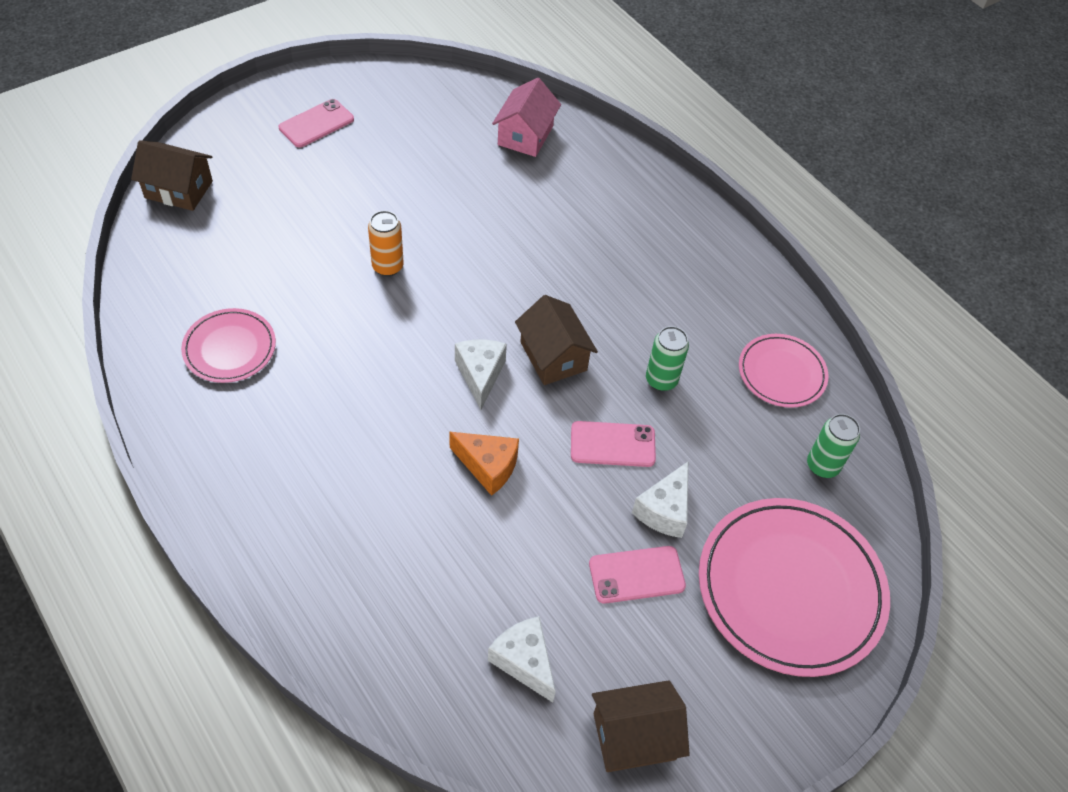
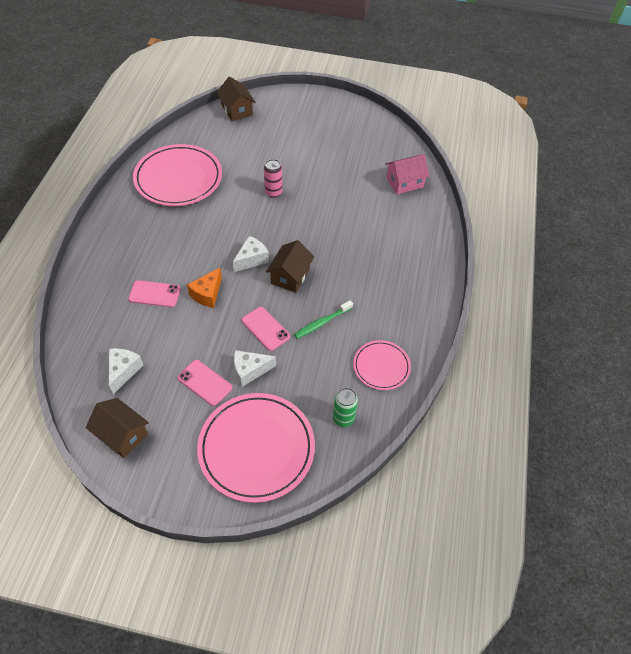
camera: 50 degrees right, 0 degrees up
(230, 348) = (178, 178): pink plate -> pink plate, size x1.86
(316, 124) = (321, 119): pink phone -> pink phone (154, 294)
(387, 266) = (273, 192): orange can -> pink can
(488, 466) = (207, 294): orange cheese -> orange cheese turned 45 degrees clockwise
(661, 380) = (322, 323): green can -> green toothbrush

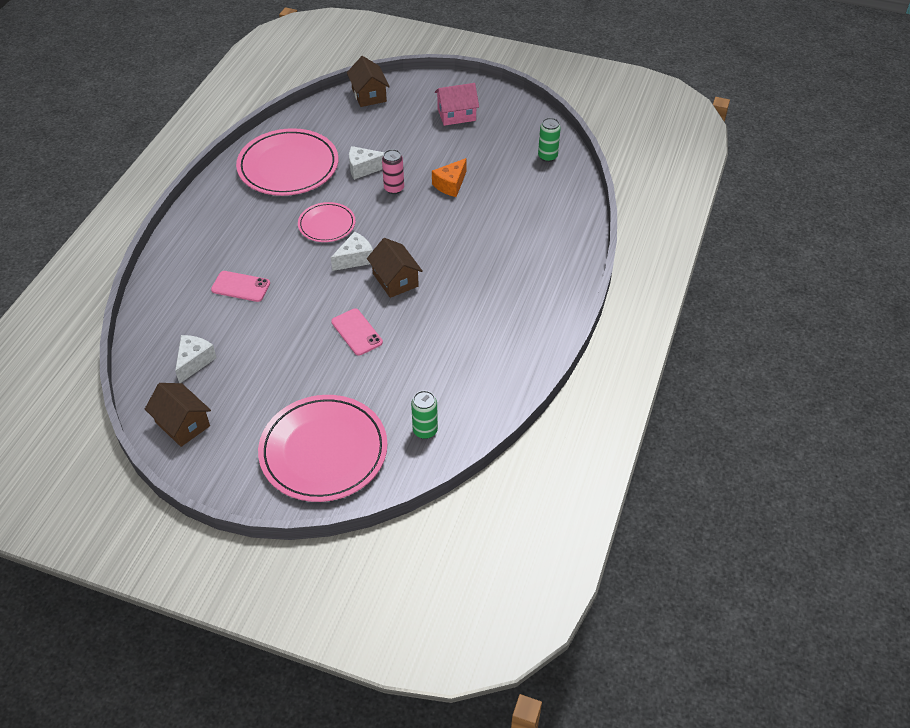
camera: 10 degrees right, 5 degrees down
(205, 383) = (279, 381): pink phone -> none
(207, 294) = (299, 291): orange cheese -> orange cheese (450, 185)
(250, 371) = (331, 373): white cheese -> white cheese (363, 168)
(290, 276) = (395, 280): brown house -> brown house turned 60 degrees counterclockwise
(322, 323) = (421, 331): green toothbrush -> none
(381, 366) = (479, 382): pink plate -> pink plate (327, 225)
(396, 155) = (547, 156): none -> green can
(404, 182) = (550, 188): pink house -> pink house (456, 115)

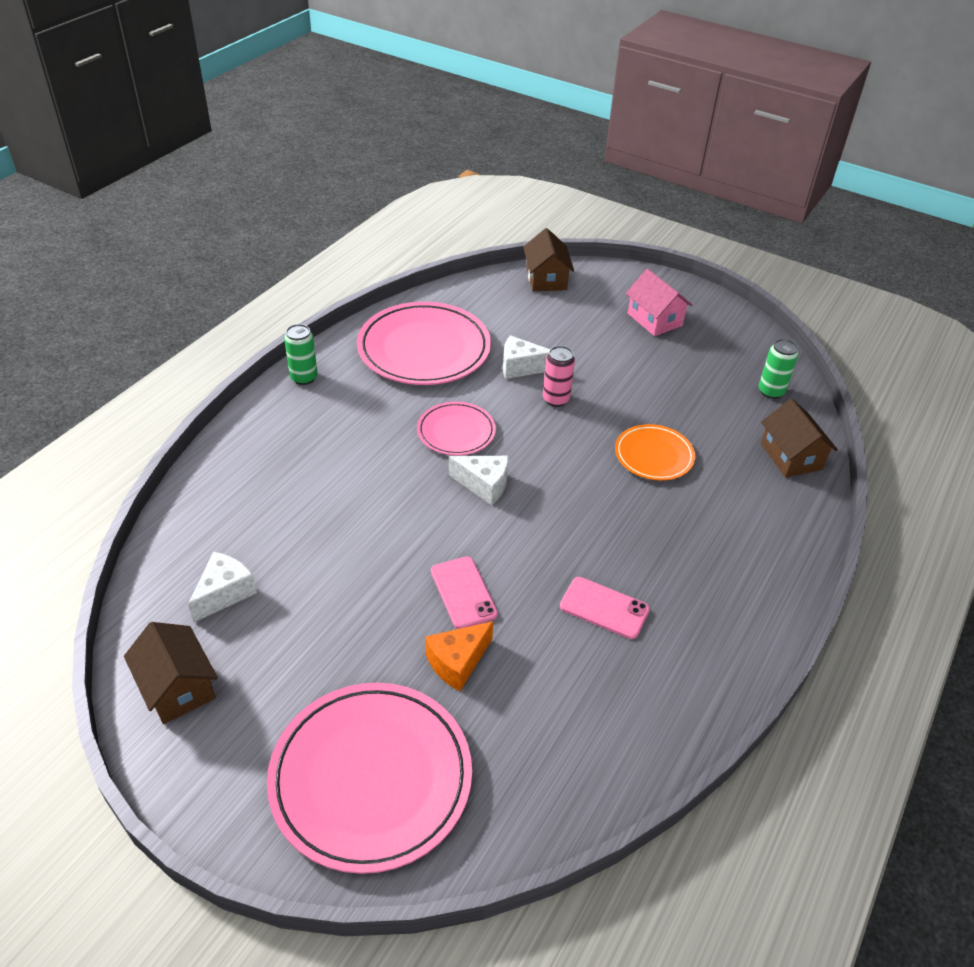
camera: 10 degrees right, 5 degrees down
(240, 286) = (319, 496): pink phone -> pink phone (604, 608)
(355, 259) = (484, 485): white cheese -> white cheese turned 45 degrees clockwise
(395, 280) = (534, 525): brown house -> brown house (791, 456)
(425, 431) = (534, 775): green can -> green can (304, 378)
(450, 185) = (633, 407): orange cheese -> orange cheese (457, 662)
(456, 115) = (654, 319): pink house -> pink house turned 60 degrees clockwise
(470, 217) = (654, 455): none -> orange plate

